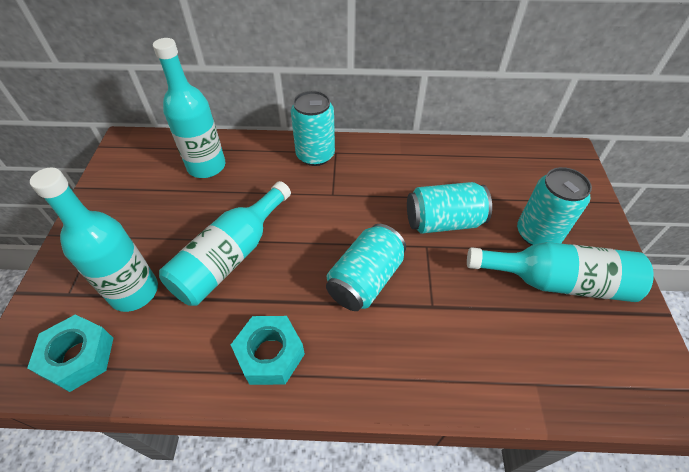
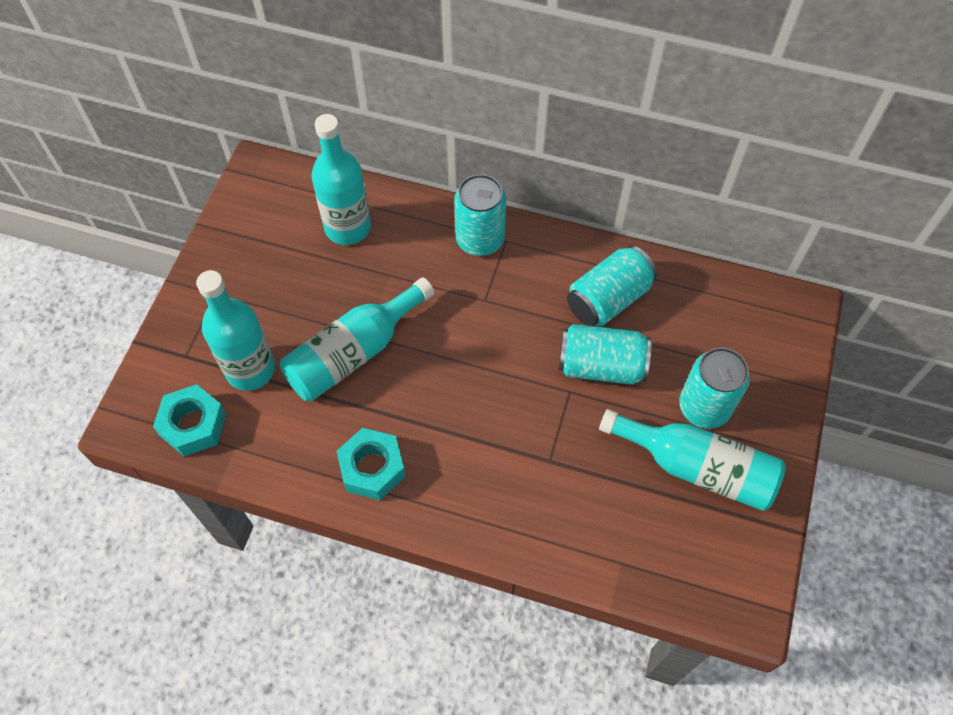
camera: 15 degrees right, 10 degrees up
(365, 280) = (489, 414): turquoise can -> turquoise can (608, 299)

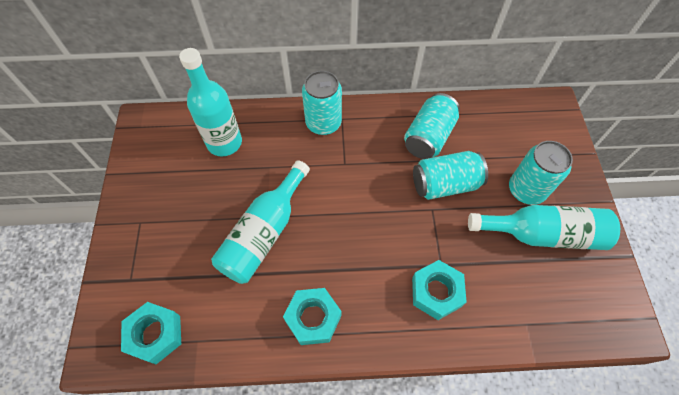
camera: 20 degrees left, 0 degrees up
(250, 369) = (187, 273): turquoise bottle -> none
(529, 489) = (436, 292): none -> turquoise nut

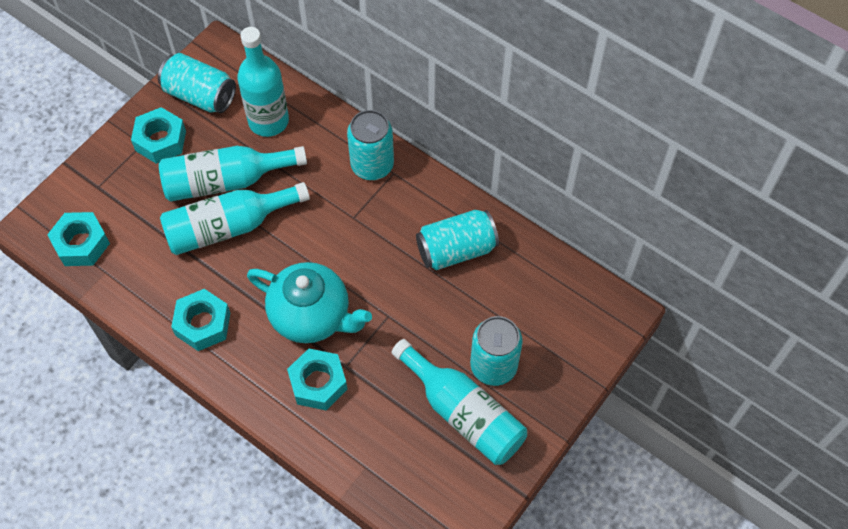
camera: 40 degrees right, 0 degrees up
(153, 210) = (160, 141): none -> turquoise nut
(231, 203) = (226, 181): none -> turquoise bottle
(384, 249) = (311, 316): none -> turquoise teapot
(445, 184) = (423, 303): turquoise can -> turquoise can (200, 95)

